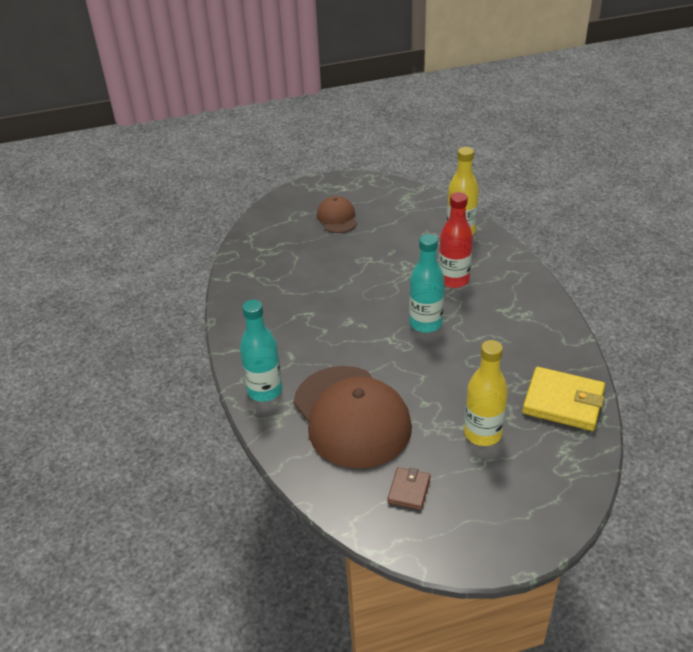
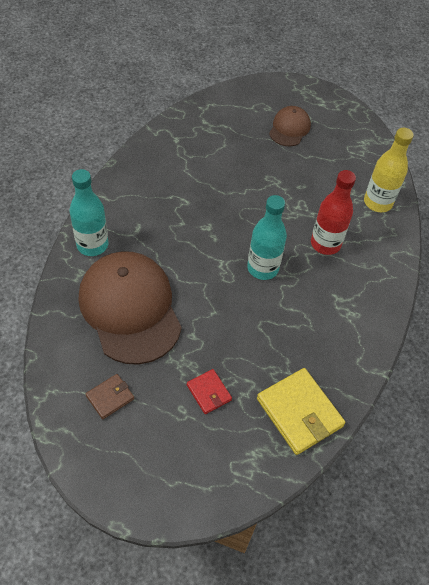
camera: 30 degrees right, 15 degrees up
(351, 416) = (130, 308): brown cap -> brown cap turned 150 degrees clockwise
(482, 433) = (209, 392): yellow bottle -> red wallet

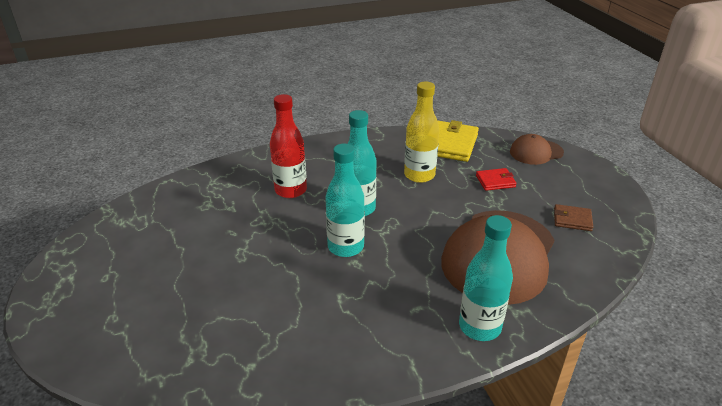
camera: 125 degrees left, 20 degrees down
(209, 392) = (495, 181): red wallet -> red wallet turned 60 degrees clockwise
(227, 232) = (345, 247): none -> turquoise bottle
(289, 128) = (141, 280): brown cap -> brown cap (536, 152)
(378, 202) = (208, 184): yellow bottle -> yellow bottle (419, 175)

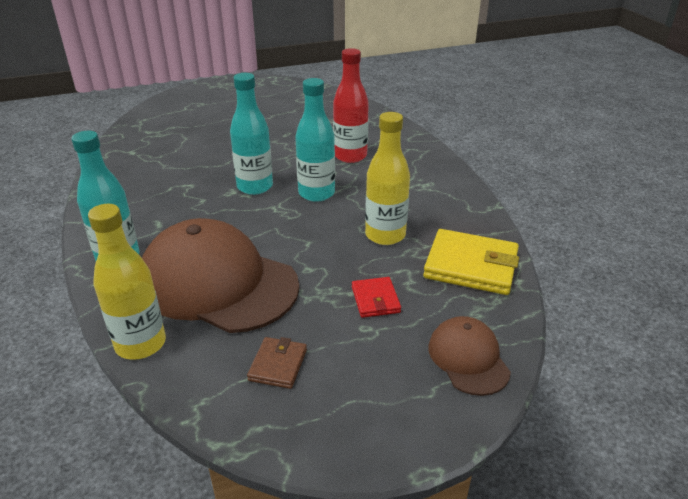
camera: 90 degrees right, 0 degrees up
(582, 288) = (140, 344): none -> yellow bottle

